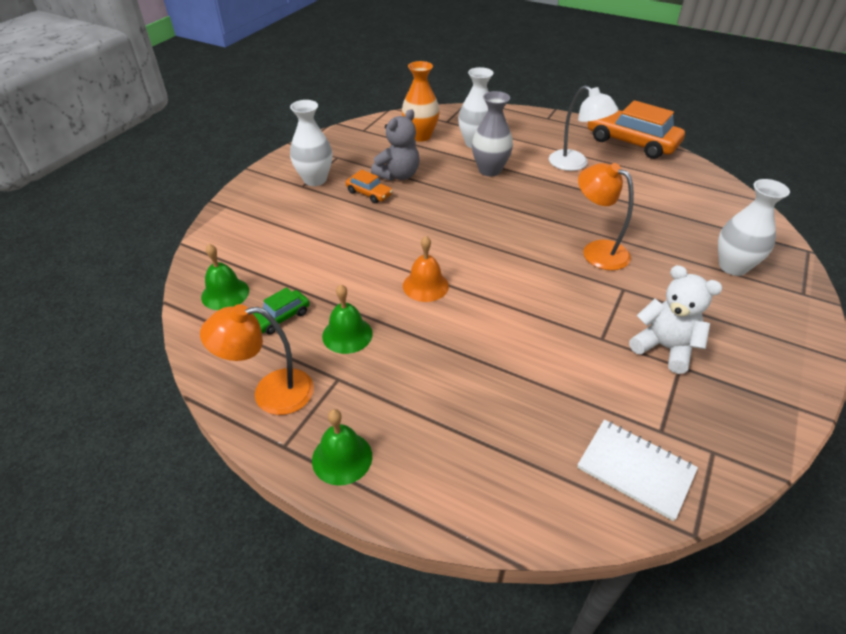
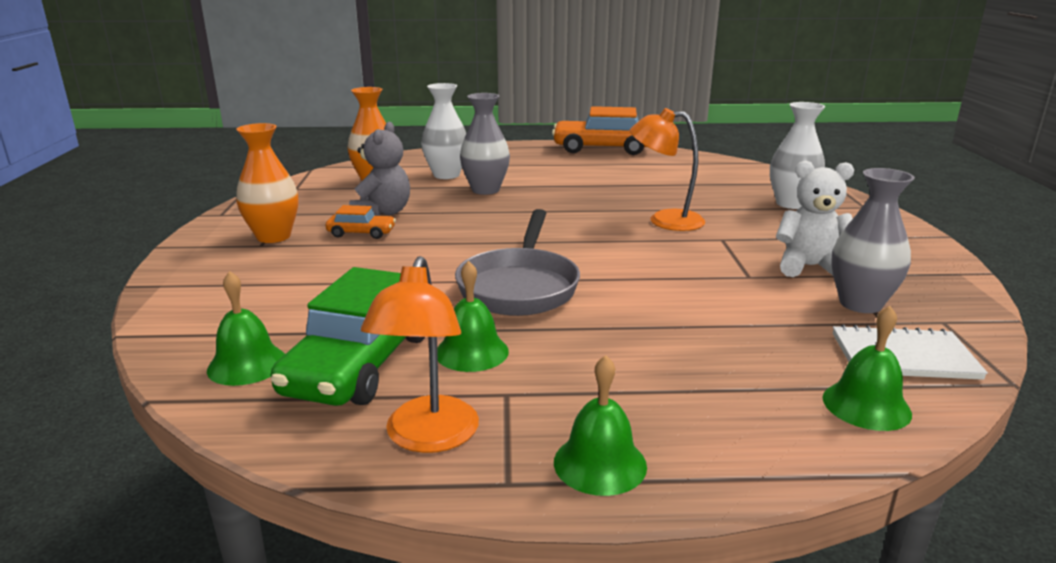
camera: 30 degrees left, 20 degrees down
(270, 393) = (428, 438): orange lamp -> orange lamp turned 45 degrees counterclockwise
(280, 318) = (360, 363): green car -> green car, size x2.09
(315, 180) = (273, 236): white vase -> orange vase
(425, 285) = (519, 287): orange bell -> grey pan
(554, 498) = (866, 405): none -> green bell
(575, 164) = (568, 170): white lamp -> none
(662, 404) = (860, 304): none -> grey vase

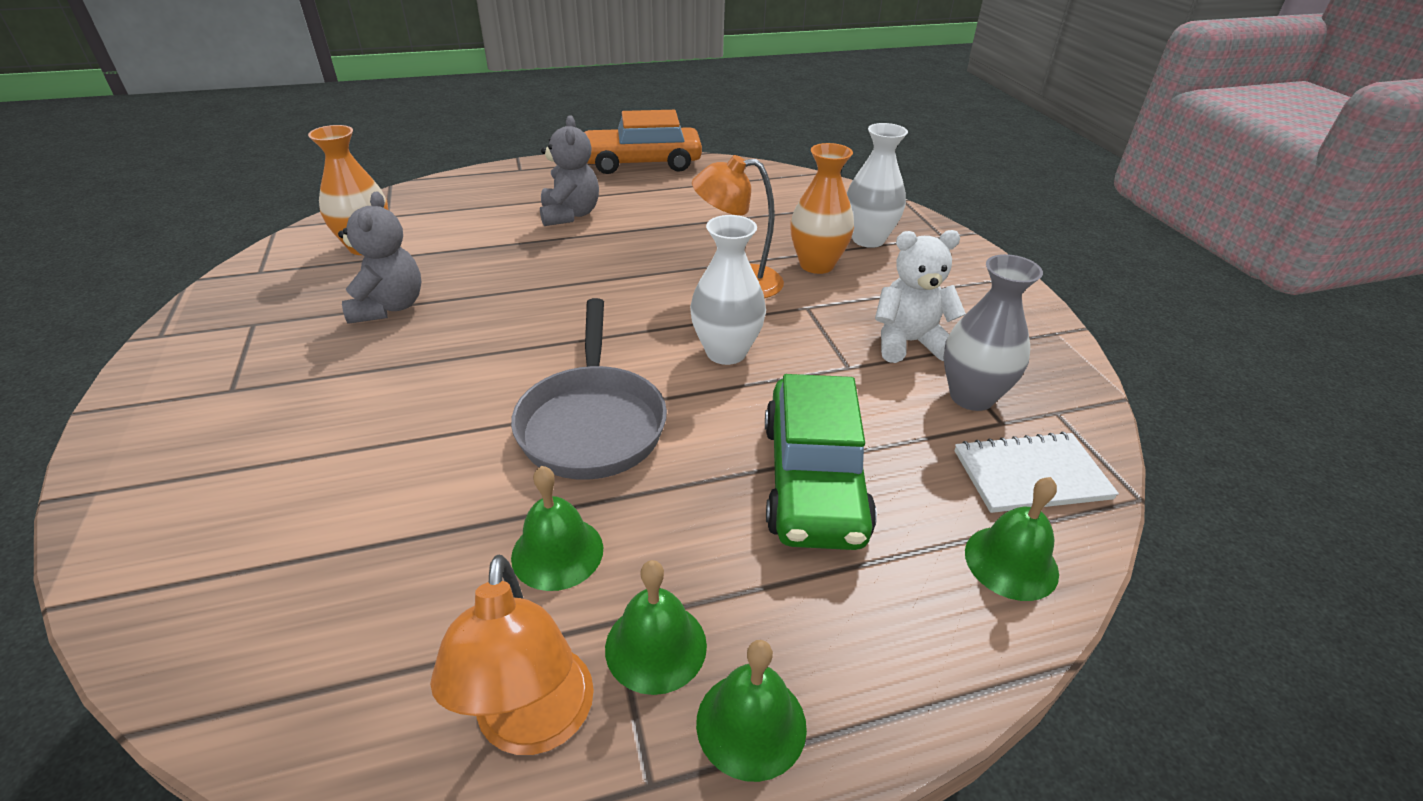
camera: 15 degrees left, 15 degrees up
(247, 364) = (259, 632): green bell -> green bell (656, 646)
(273, 236) = (246, 371): orange vase -> orange vase (816, 265)
(360, 363) = (416, 601): green car -> green car (813, 479)
(361, 233) = (368, 349): orange car -> none
(446, 175) = (459, 227): white vase -> white vase (726, 352)
(485, 190) = (514, 250): grey vase -> none
(535, 174) = (570, 215): none -> grey teddy bear

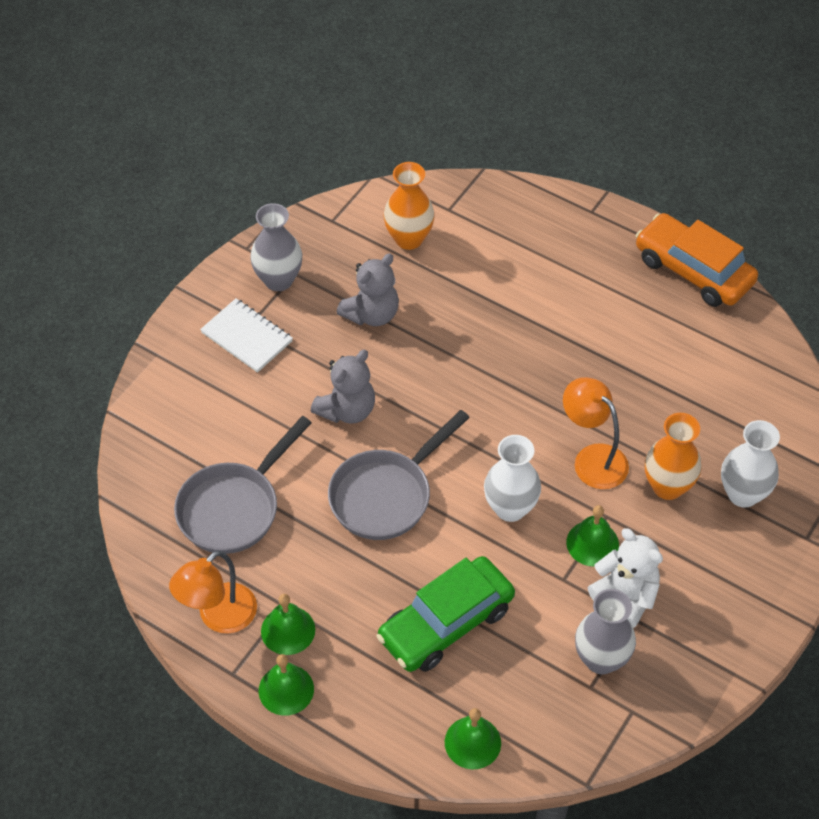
camera: 50 degrees right, 15 degrees up
(235, 338) = (278, 280): none -> grey vase
(405, 570) = (234, 508): none -> grey pan
(557, 552) = (296, 554): green bell -> green bell (592, 543)
(570, 215) = (566, 299): grey teddy bear -> grey teddy bear (347, 410)
(1031, 475) = (554, 722): white notebook -> white notebook (247, 337)

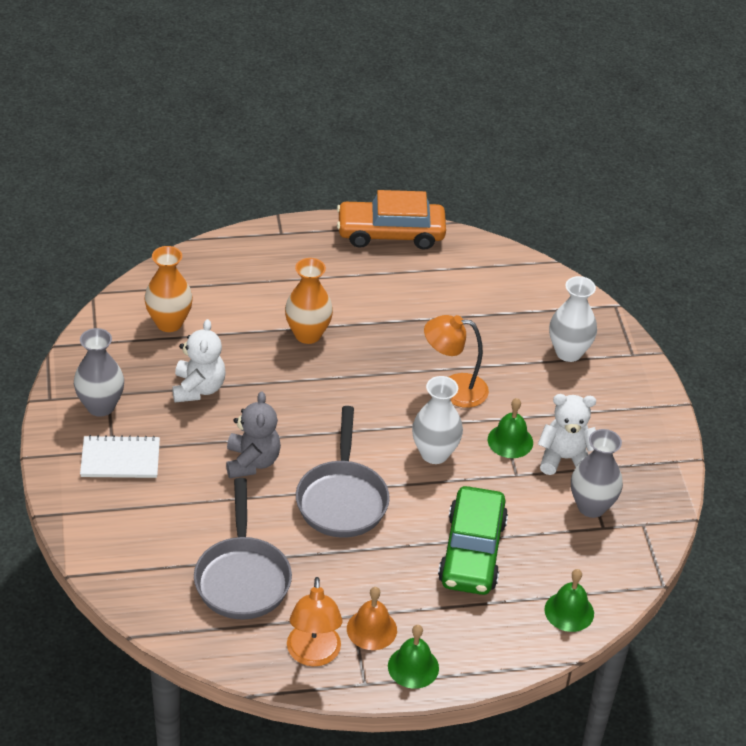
camera: 45 degrees left, 10 degrees down
(288, 630) = (371, 629): green bell -> orange bell
(371, 314) = (198, 388): grey teddy bear -> white teddy bear
(667, 486) = (519, 376): orange vase -> orange vase (307, 334)

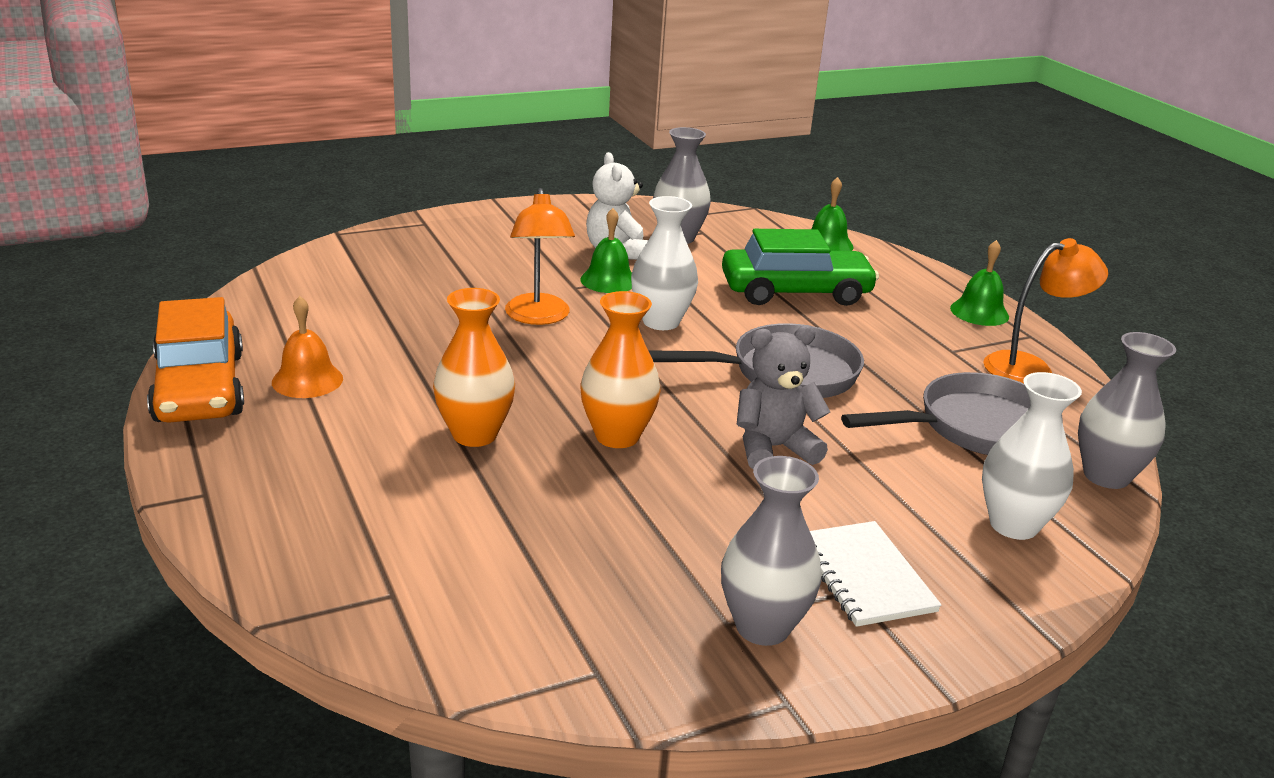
camera: 105 degrees left, 15 degrees down
(165, 623) = (1106, 476): none -> grey vase
(169, 323) = (501, 585): orange vase -> orange vase (617, 436)
(198, 388) = (653, 522): white teddy bear -> none
(371, 629) = (958, 338): orange bell -> orange bell (307, 380)
(568, 352) = (436, 255): white vase -> white vase (1013, 525)

